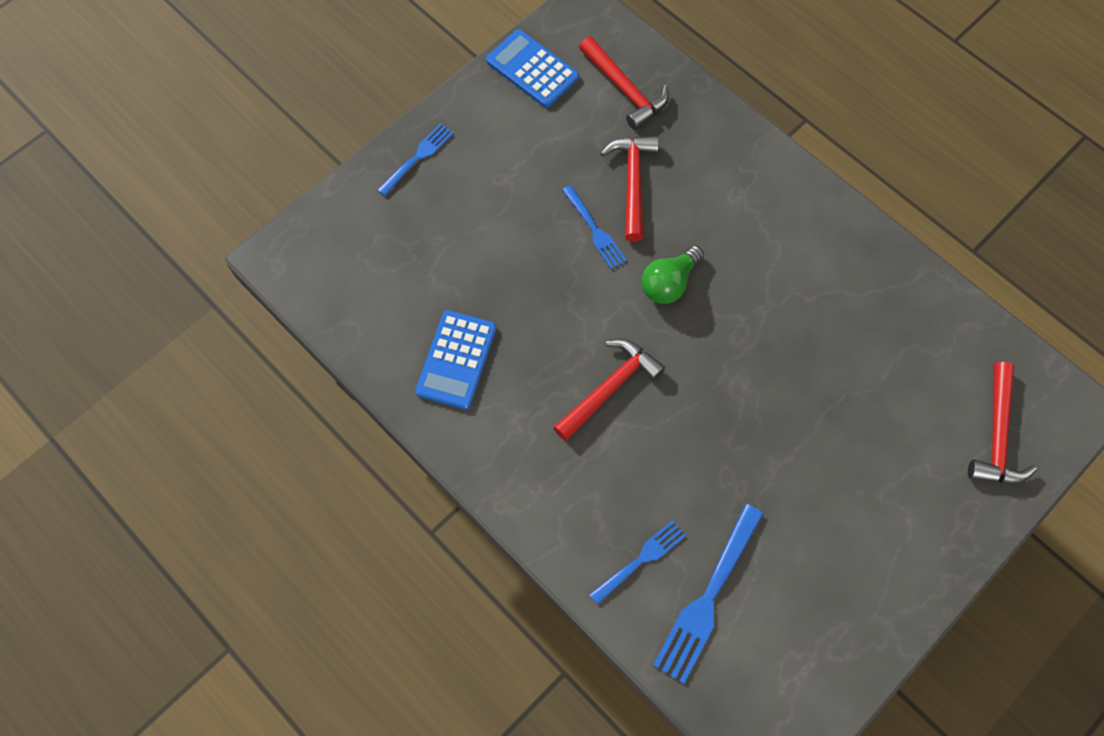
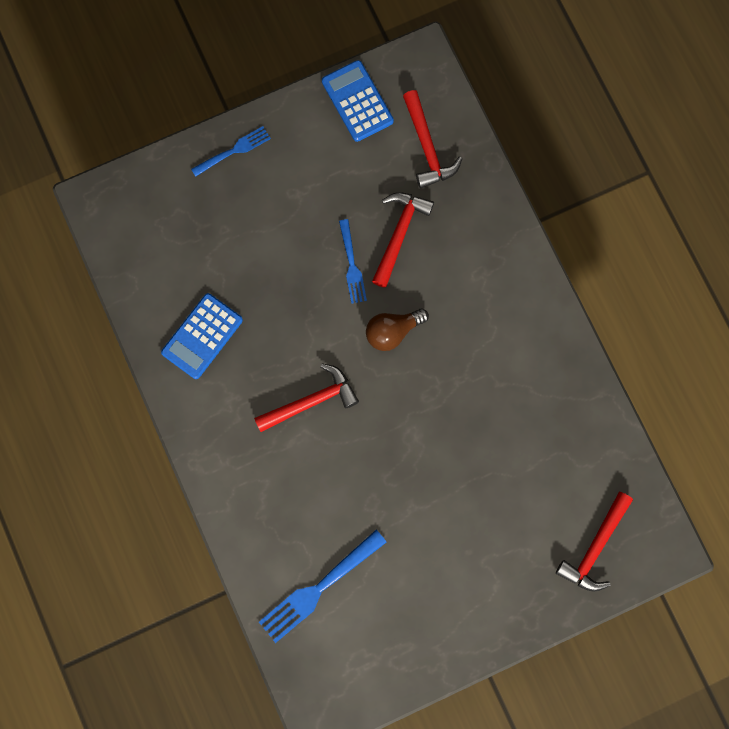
camera: 20 degrees right, 10 degrees up
(640, 560) = (280, 542): blue fork -> none
(669, 283) = (392, 331): green light bulb -> brown light bulb

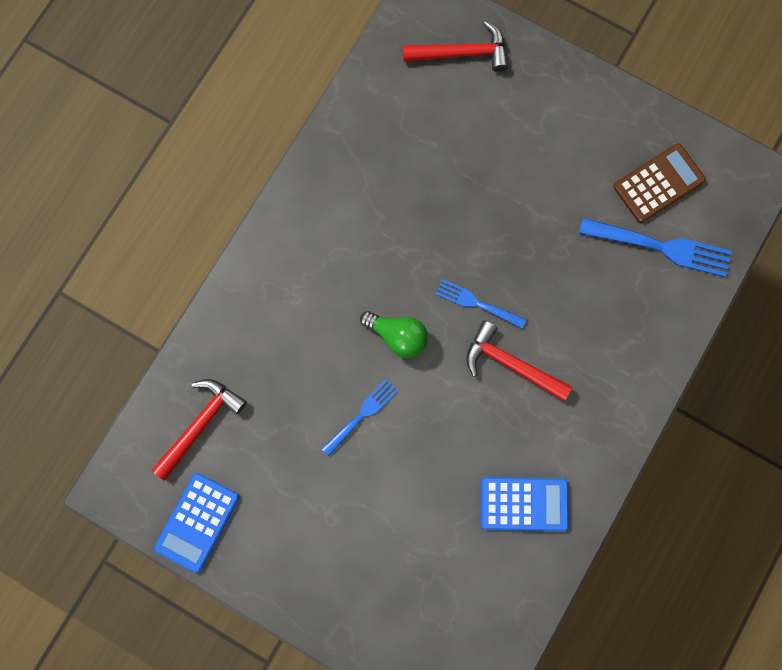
camera: 125 degrees left, 0 degrees up
(233, 151) = (328, 607): blue fork -> blue fork (477, 303)
(371, 627) = (659, 184): none -> brown calculator
(392, 331) = (398, 336): brown light bulb -> green light bulb
(399, 234) = (303, 392): red hammer -> none

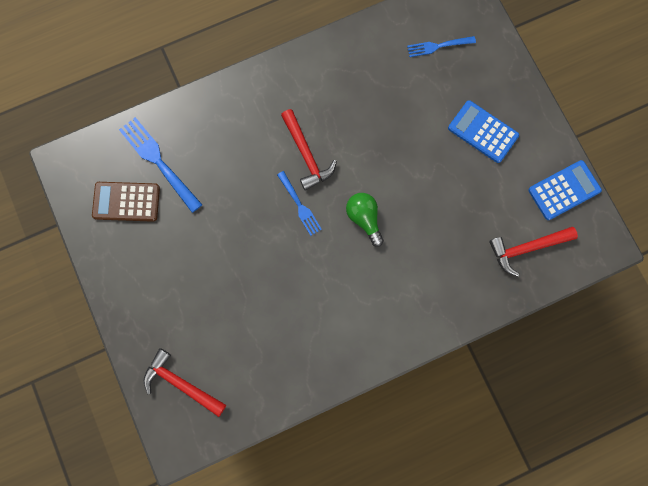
camera: 145 degrees left, 0 degrees up
(361, 416) = (421, 186): blue fork -> blue fork (438, 46)
(524, 504) = (359, 72): blue calculator -> blue calculator (483, 132)

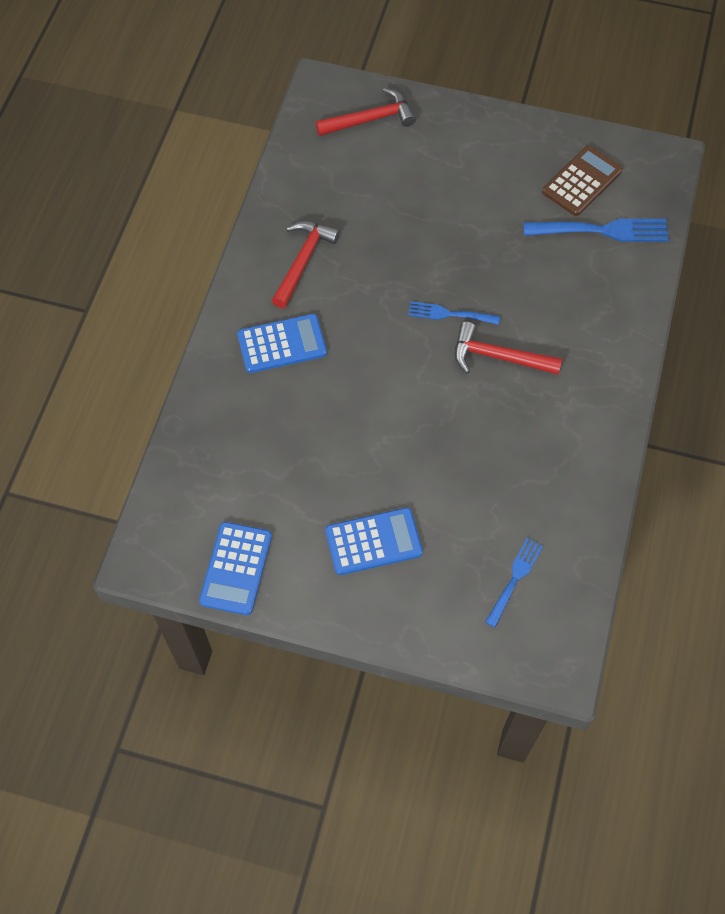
camera: 130 degrees right, 15 degrees down
(364, 218) = (384, 359): green light bulb -> none
(407, 288) = (282, 344): none -> blue calculator
(527, 248) = (214, 480): red hammer -> red hammer (303, 261)

